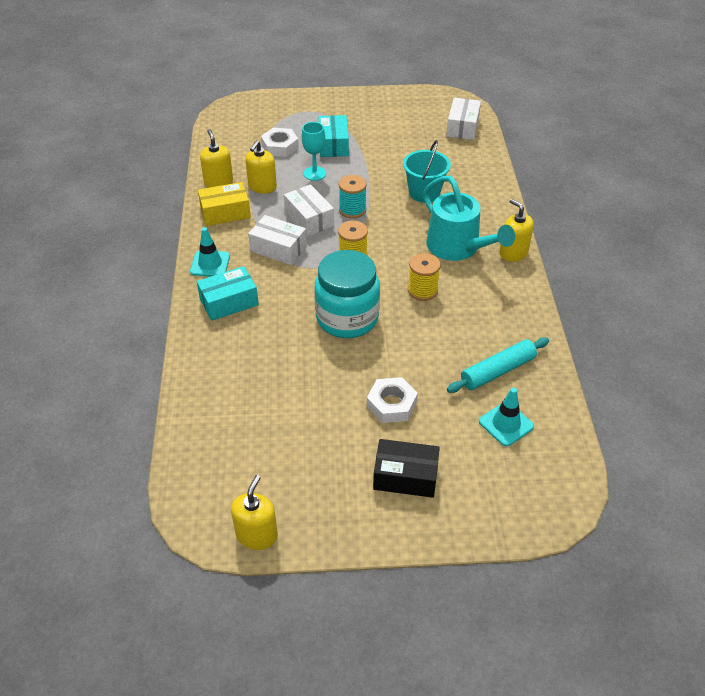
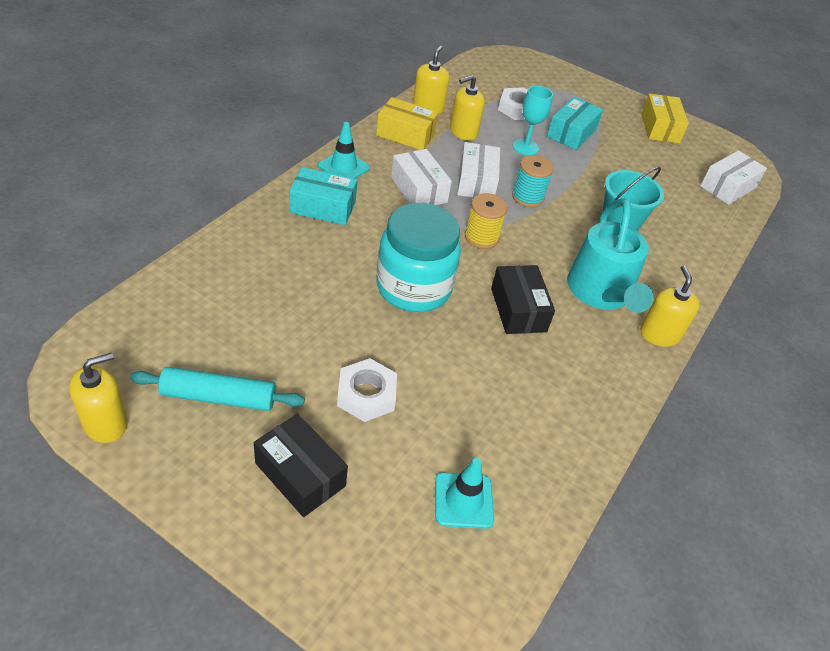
camera: 30 degrees right, 0 degrees up
(384, 107) = (659, 128): none -> yellow box
(422, 290) = (518, 309): yellow spool -> black box
(497, 371) = (513, 440): turquoise rolling pin -> turquoise rolling pin (218, 397)

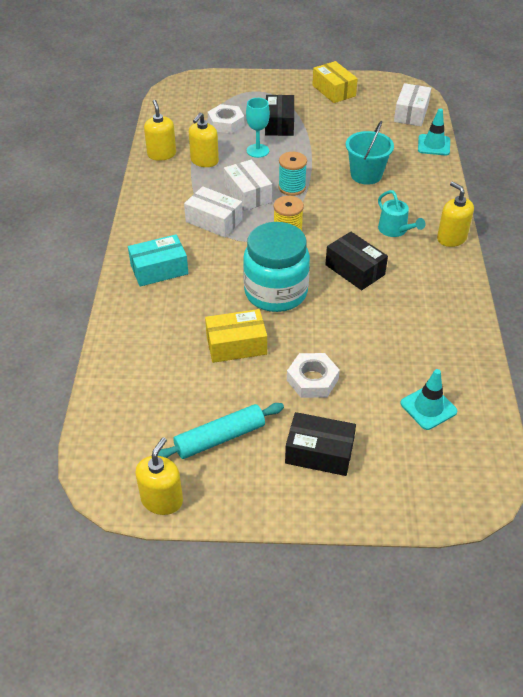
camera: 25 degrees left, 0 degrees up
(343, 167) = (144, 232): turquoise traffic cone -> turquoise traffic cone (433, 145)
(405, 134) = (165, 183): yellow box -> yellow box (236, 345)
(571, 133) = (279, 124): turquoise box -> black box
(601, 293) = (395, 230): turquoise watering can -> turquoise watering can, size x0.54

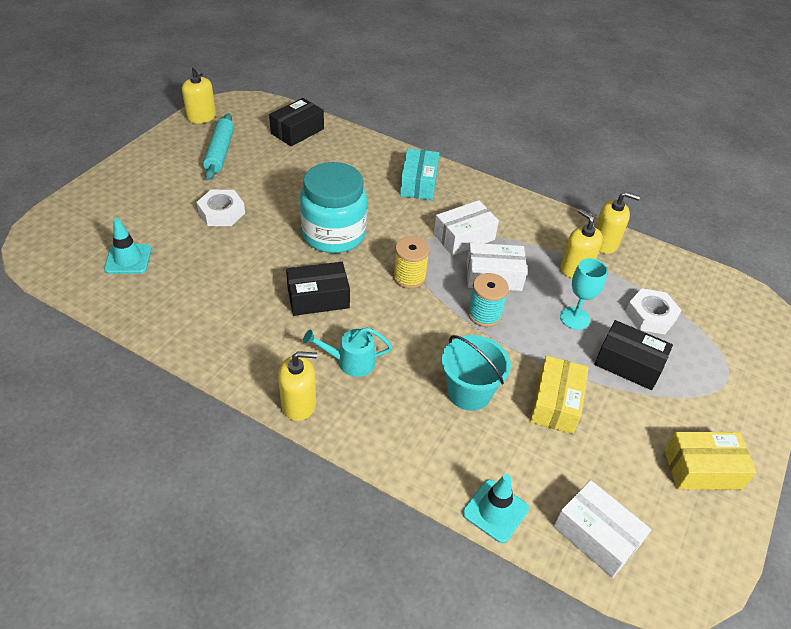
camera: 115 degrees right, 0 degrees up
(236, 345) = (295, 190): yellow box -> yellow box (556, 403)
(319, 453) = (158, 187): black box -> black box (297, 131)

